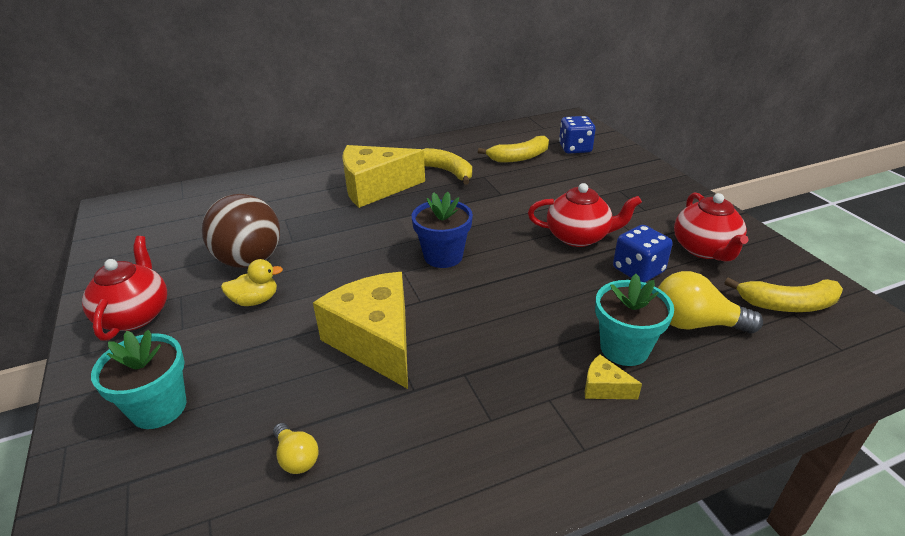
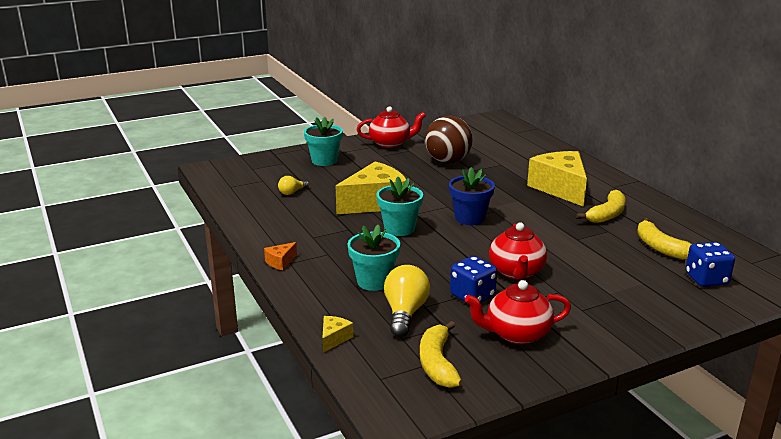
camera: 85 degrees right, 10 degrees down
(255, 300) = (408, 168): yellow duck -> none
(468, 318) = (399, 229): none -> turquoise flower pot
(584, 463) = (280, 262): none -> orange cheese
(604, 388) = (336, 271): yellow cheese -> yellow cheese (334, 339)

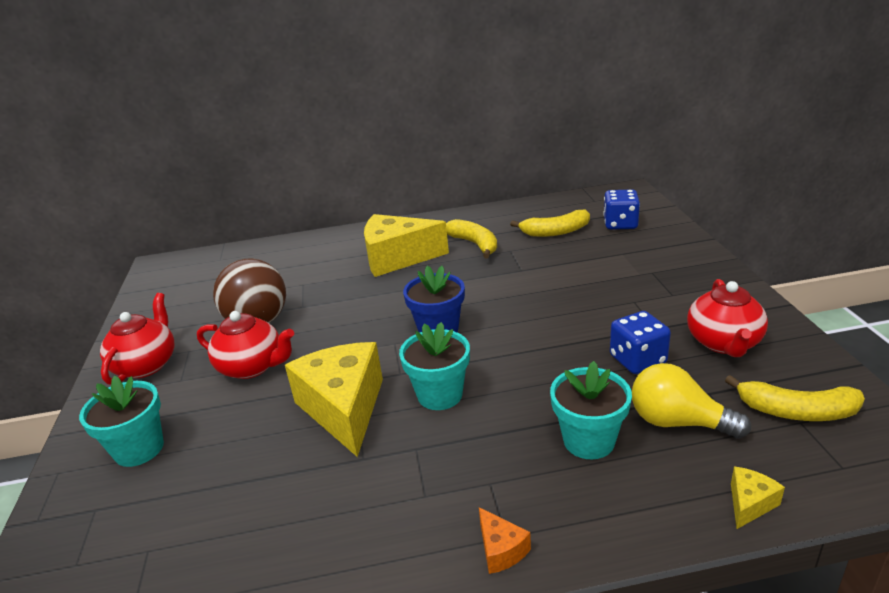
camera: 70 degrees left, 5 degrees up
(292, 192) = (237, 508): yellow light bulb -> none
(334, 339) = (749, 504): yellow cheese -> yellow cheese turned 90 degrees clockwise
(516, 272) = (586, 320): red teapot -> red teapot (252, 367)

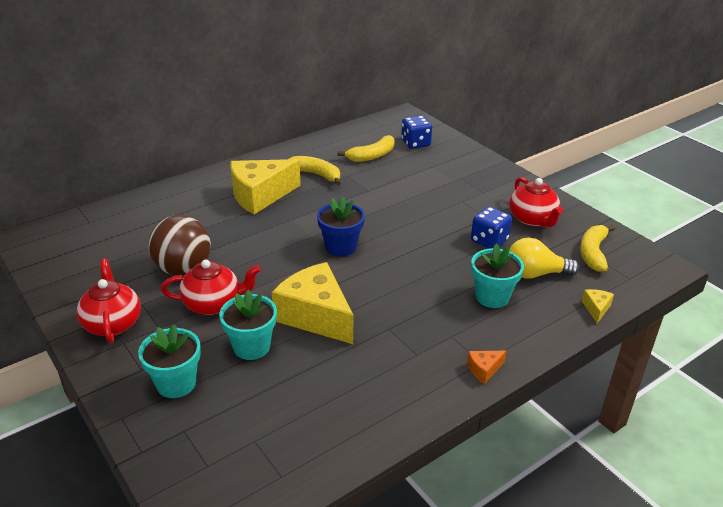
camera: 30 degrees left, 5 degrees up
(440, 395) = (377, 291): turquoise flower pot -> turquoise flower pot (251, 347)
(501, 550) = (484, 370): orange cheese -> orange cheese turned 120 degrees clockwise
(796, 411) = (593, 253): yellow banana -> yellow banana turned 120 degrees clockwise

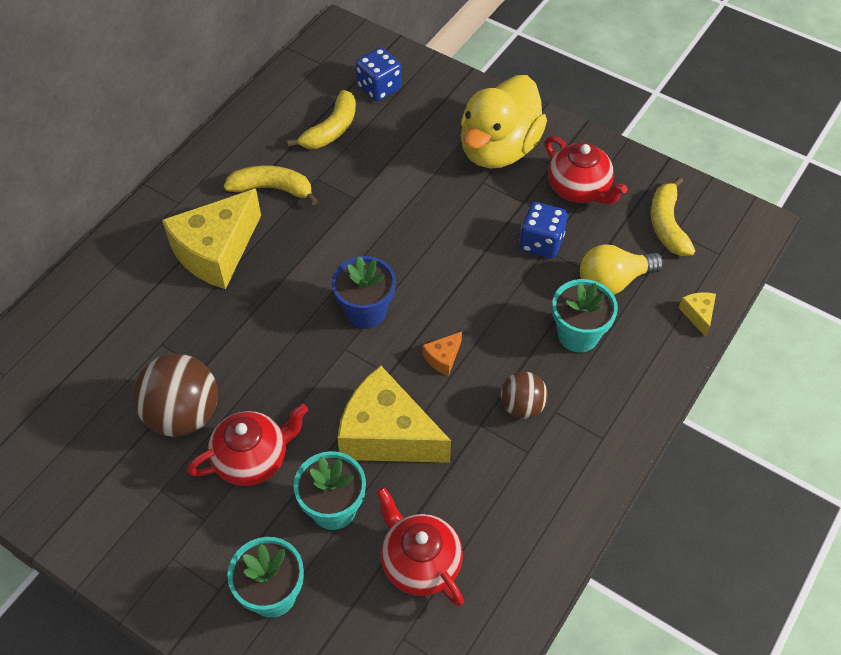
camera: 20 degrees left, 20 degrees up
(112, 323) = (142, 533): red teapot -> red teapot (419, 562)
(426, 326) = (522, 406): none -> brown ball
(482, 187) = (498, 149): none -> yellow duck
(484, 370) = (609, 448): orange cheese -> orange cheese (443, 358)

